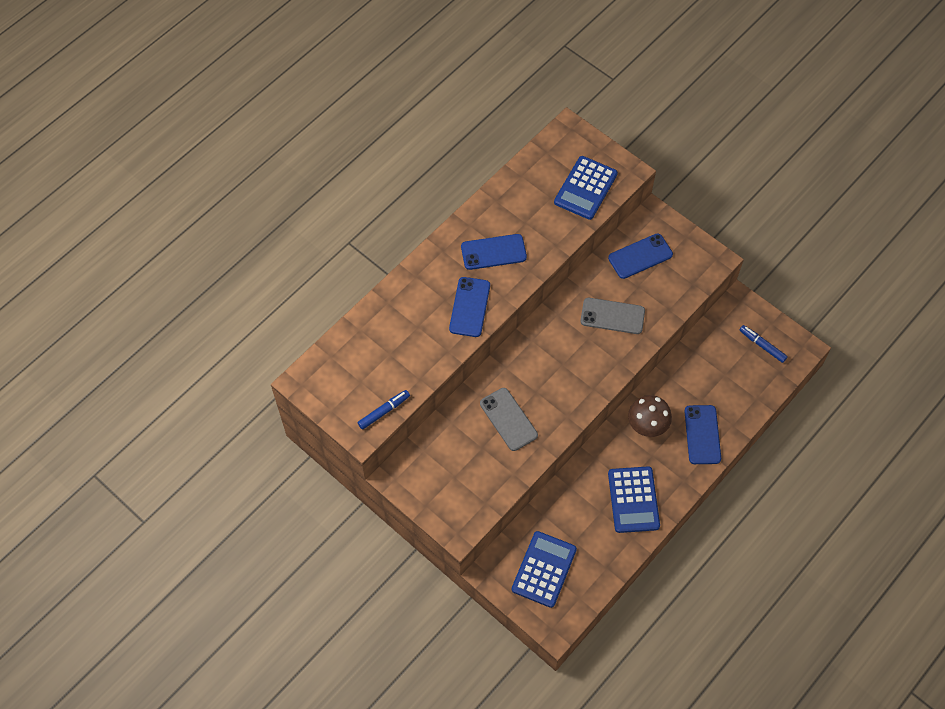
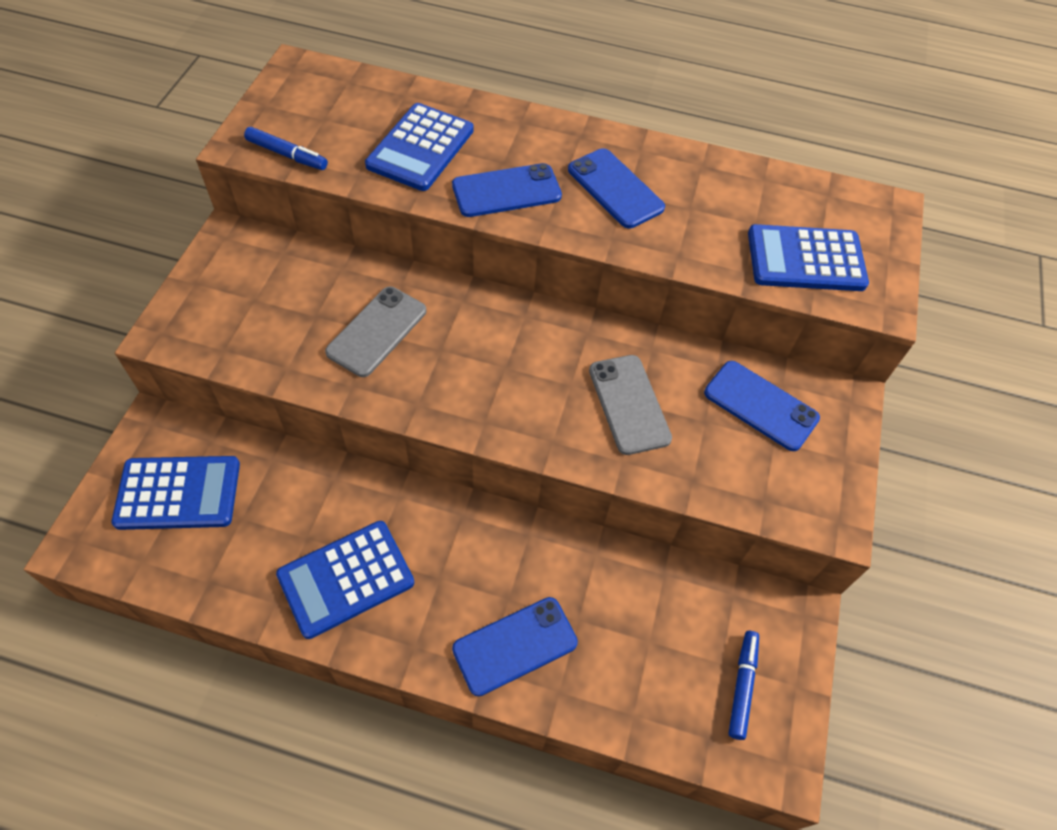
camera: 60 degrees right, 5 degrees down
(412, 338) = (420, 148): none -> blue calculator
(647, 425) = (491, 551): brown mushroom -> none

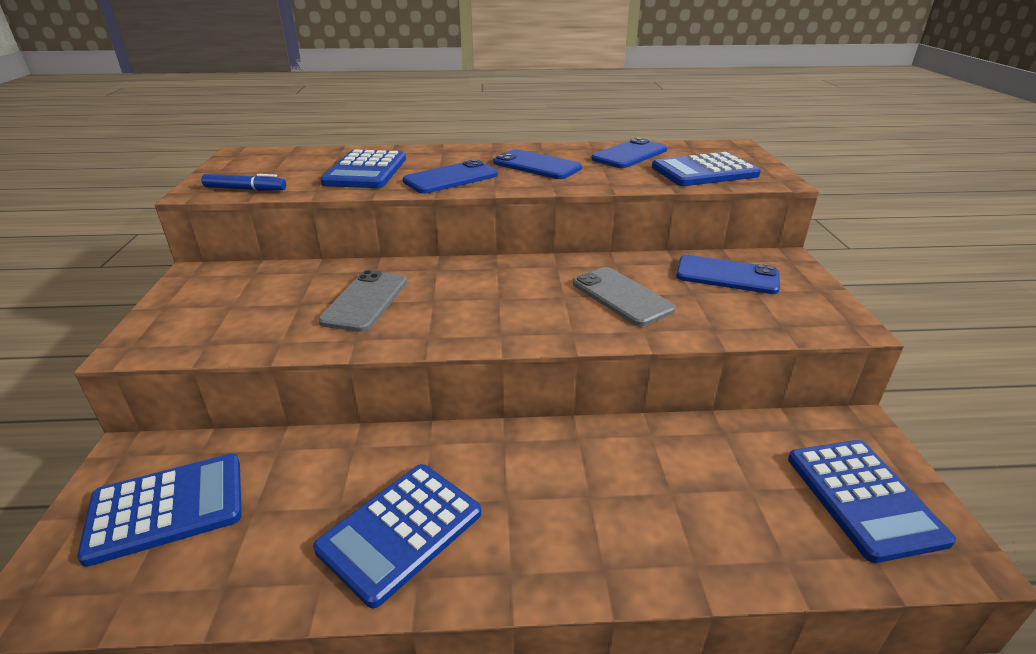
camera: 15 degrees left, 25 degrees down
(515, 646) = (621, 536): blue phone -> blue phone (629, 154)
(742, 686) = (863, 498): blue marker -> blue calculator

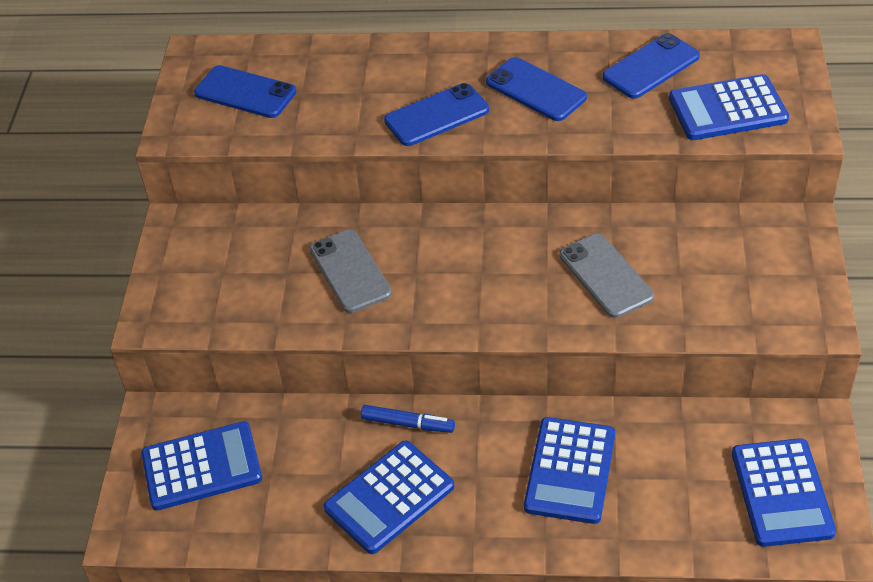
camera: 10 degrees right, 15 degrees up
(245, 189) = (220, 132): blue marker -> blue marker (407, 424)
(365, 301) = (350, 271): grey phone -> grey phone turned 45 degrees counterclockwise
(366, 171) = (342, 97): blue calculator -> blue calculator (570, 471)
(727, 275) = (726, 248): blue phone -> blue phone (245, 92)

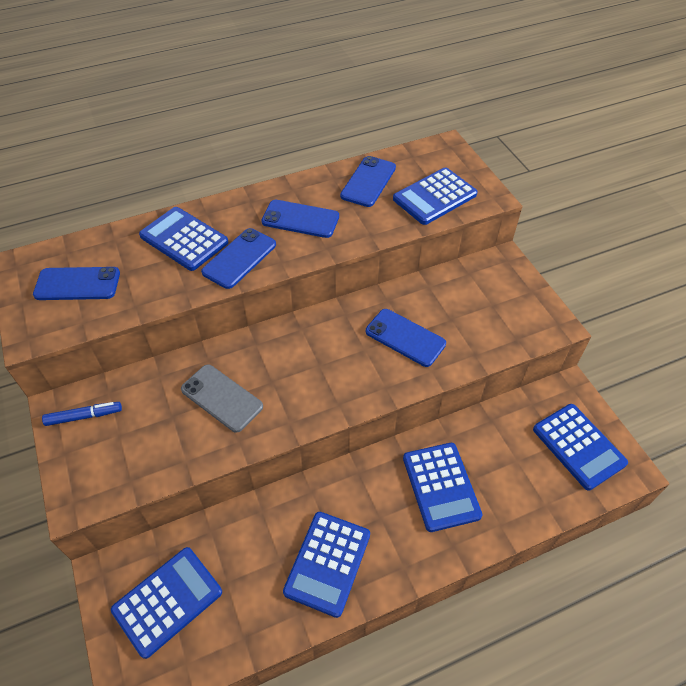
camera: 30 degrees left, 5 degrees up
(385, 75) = (184, 239): none -> blue calculator
(407, 424) = (310, 496): blue marker -> blue marker (84, 416)
(606, 276) = (405, 337): grey phone -> blue phone

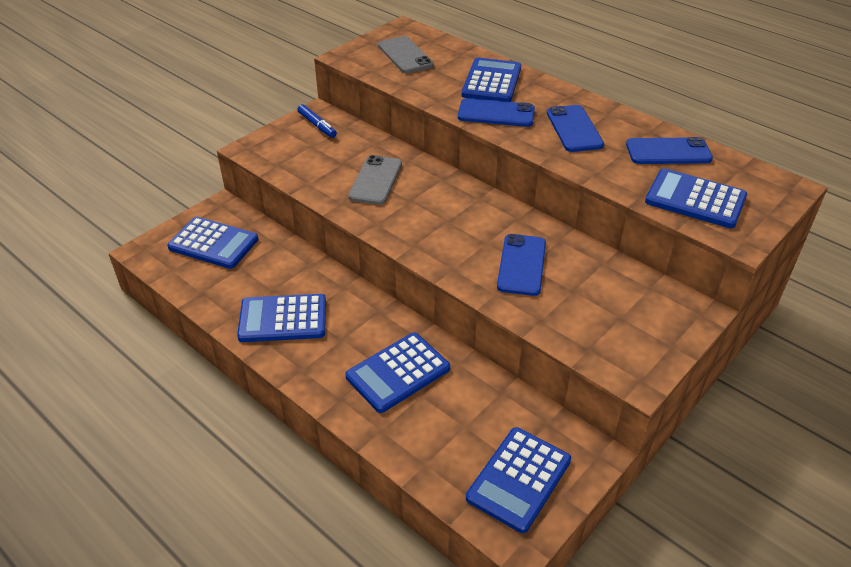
camera: 65 degrees right, 10 degrees down
(77, 284) = (405, 55): blue phone -> grey phone

